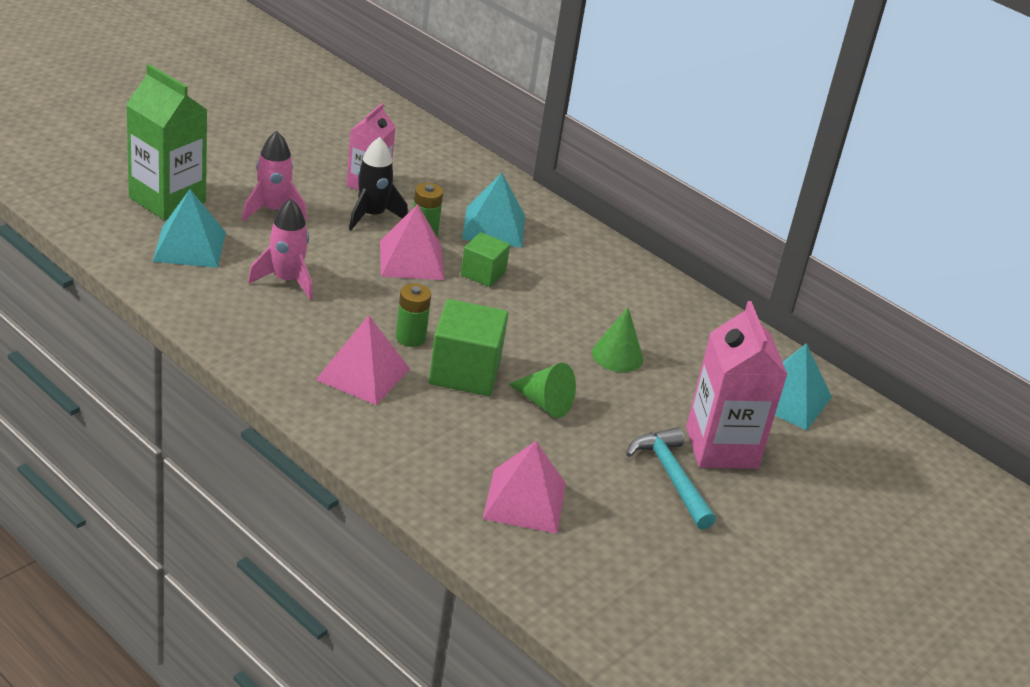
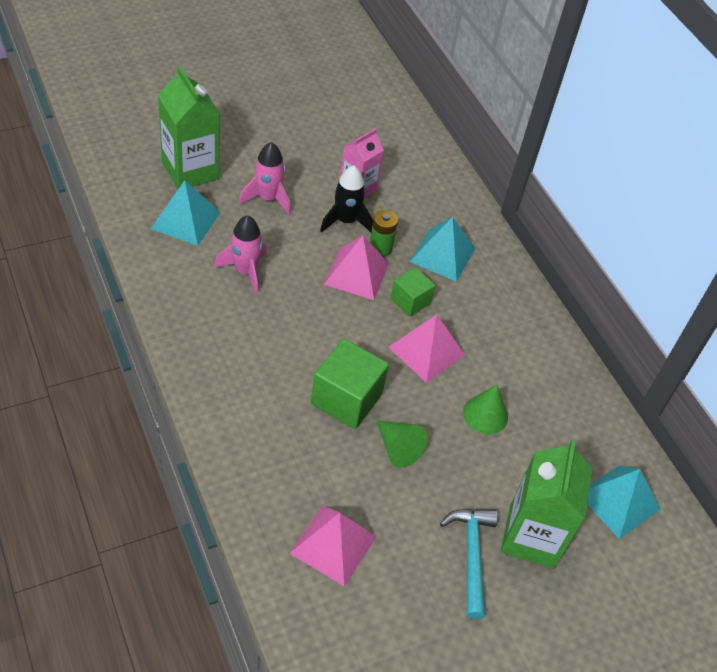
camera: 20 degrees right, 15 degrees up
(363, 374) = (262, 380): pink pyramid -> pink pyramid (426, 351)
(410, 338) = (318, 352): green battery -> none
(721, 447) = (531, 537): pink carton -> green carton

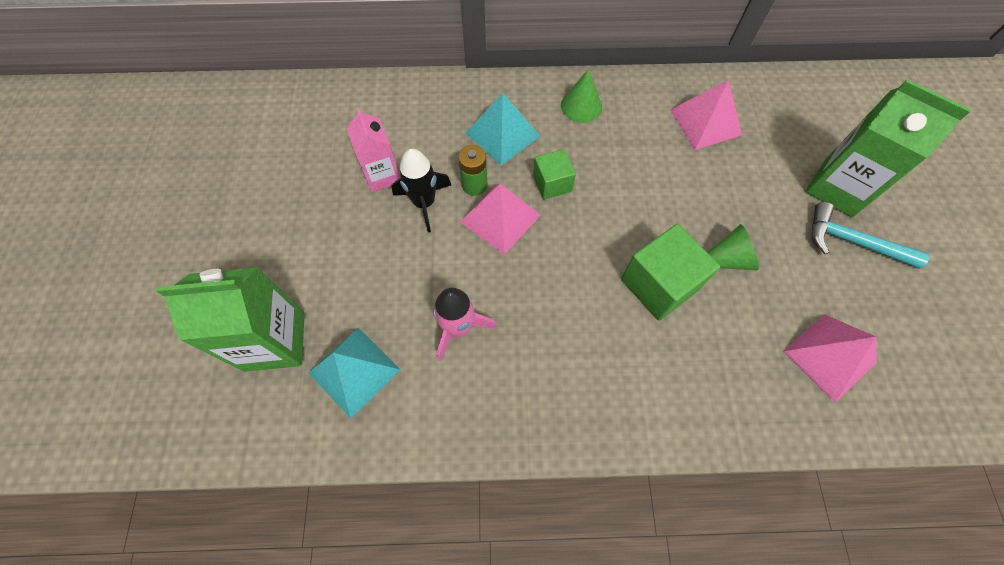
camera: 60 degrees left, 15 degrees up
(268, 199) = (359, 269): pink rocket -> none
(426, 351) = (618, 192): pink pyramid -> pink pyramid (705, 122)
(485, 414) = (703, 172): green cone -> green cone (581, 106)
(619, 501) = (810, 111): turquoise pyramid -> none

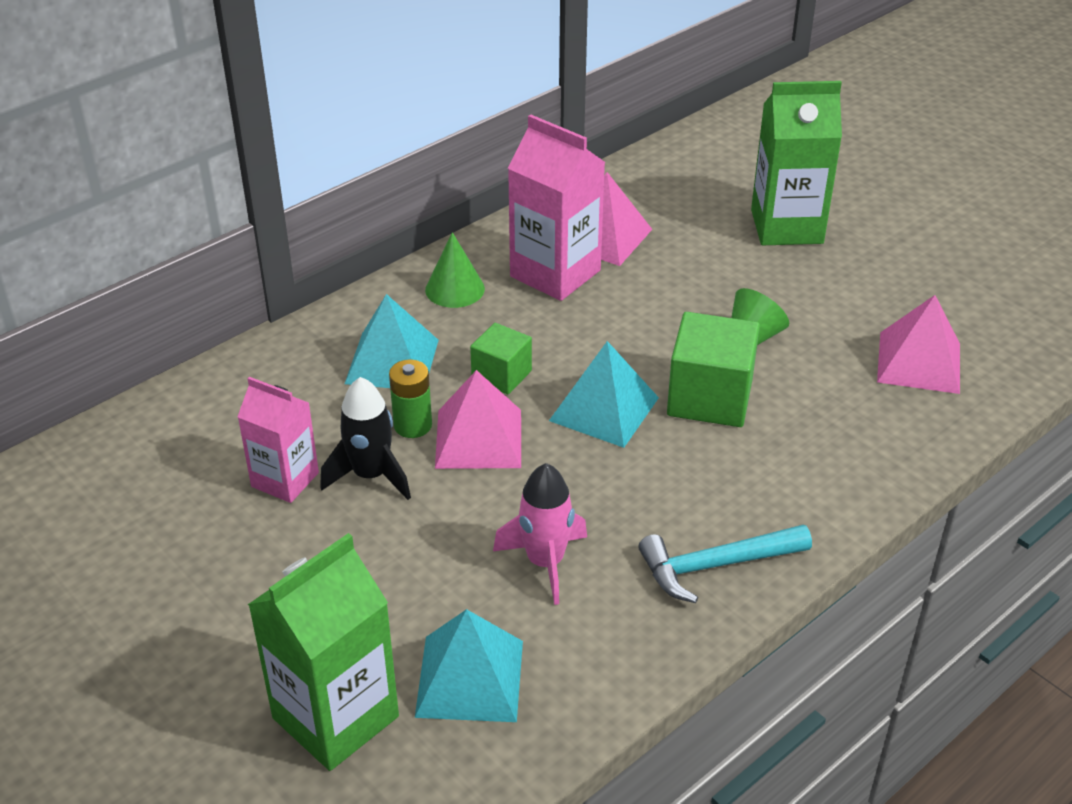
camera: 40 degrees left, 25 degrees down
(588, 247) = (604, 409): none -> turquoise pyramid
(649, 131) = (555, 273): none -> pink carton
(852, 242) = (844, 262): turquoise hammer -> turquoise hammer (716, 565)

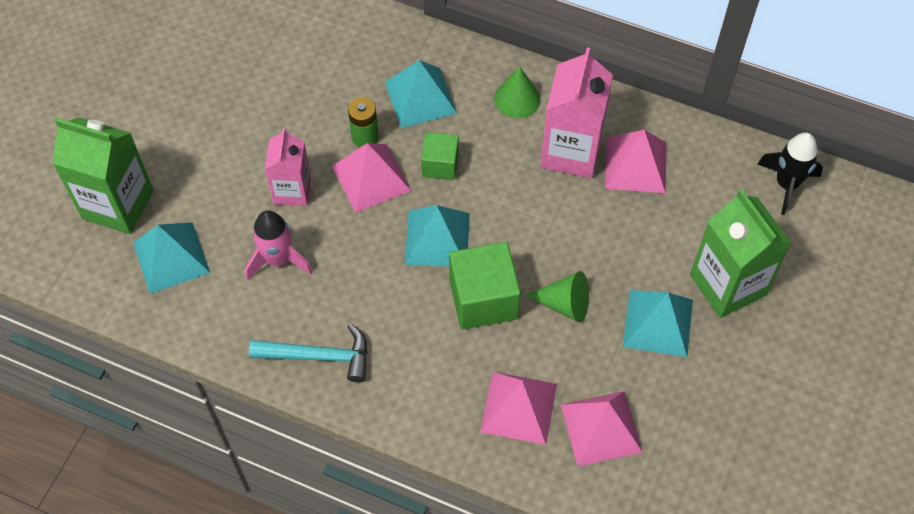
camera: 65 degrees right, 20 degrees up
(285, 480) = (284, 93): pink carton -> pink carton (292, 191)
(371, 475) = (309, 135): black rocket -> black rocket (786, 184)
(716, 565) = (319, 356): turquoise hammer -> turquoise hammer turned 135 degrees clockwise
(808, 284) = (658, 323): none -> turquoise pyramid
(867, 414) = (519, 407): none -> pink pyramid

